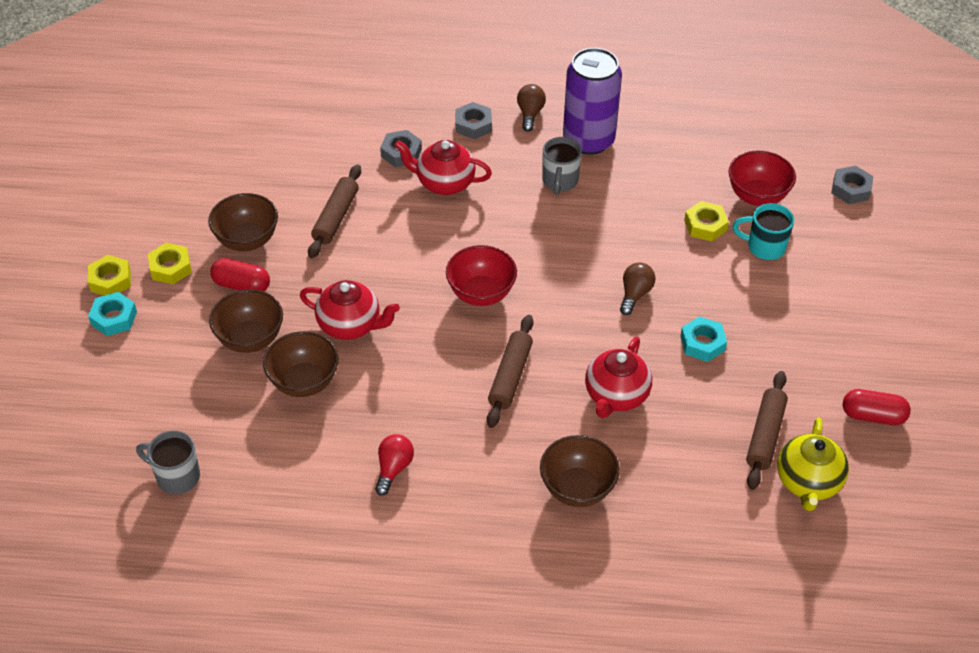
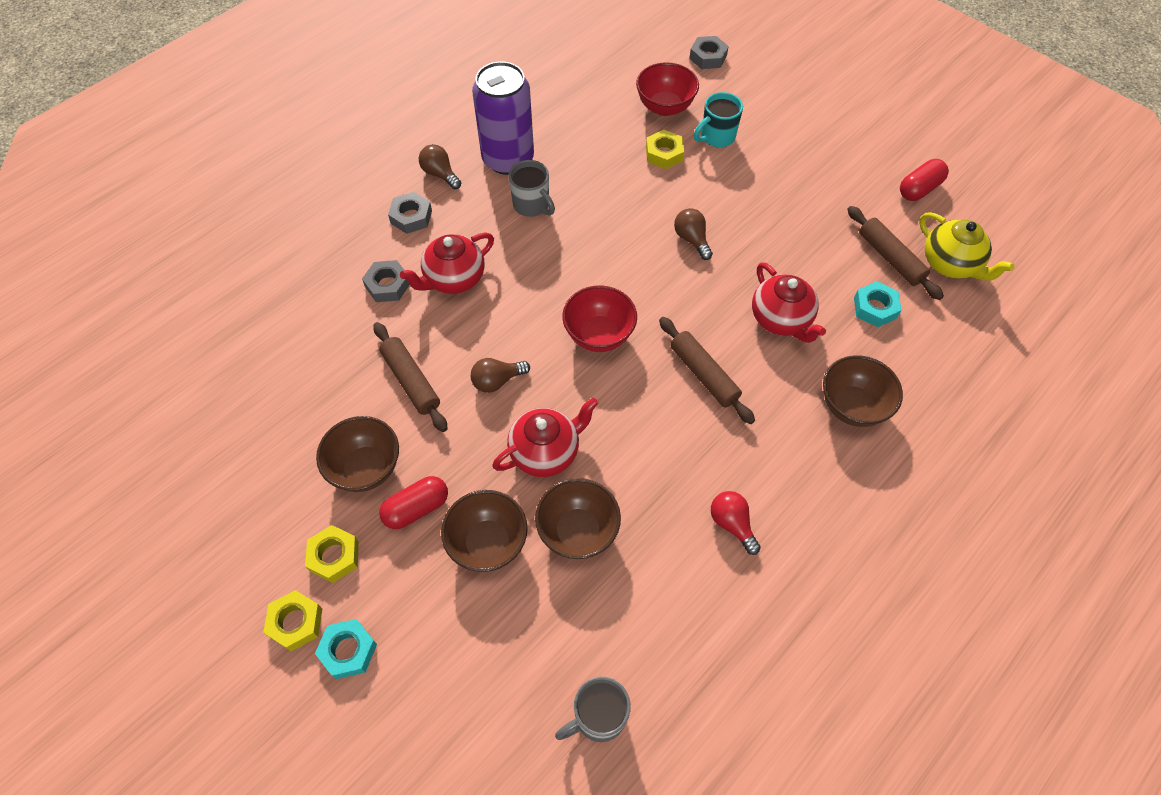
camera: 50 degrees left, 10 degrees up
(382, 262) = (497, 381): none -> brown light bulb
(702, 343) = (775, 233): turquoise nut -> turquoise nut (875, 308)

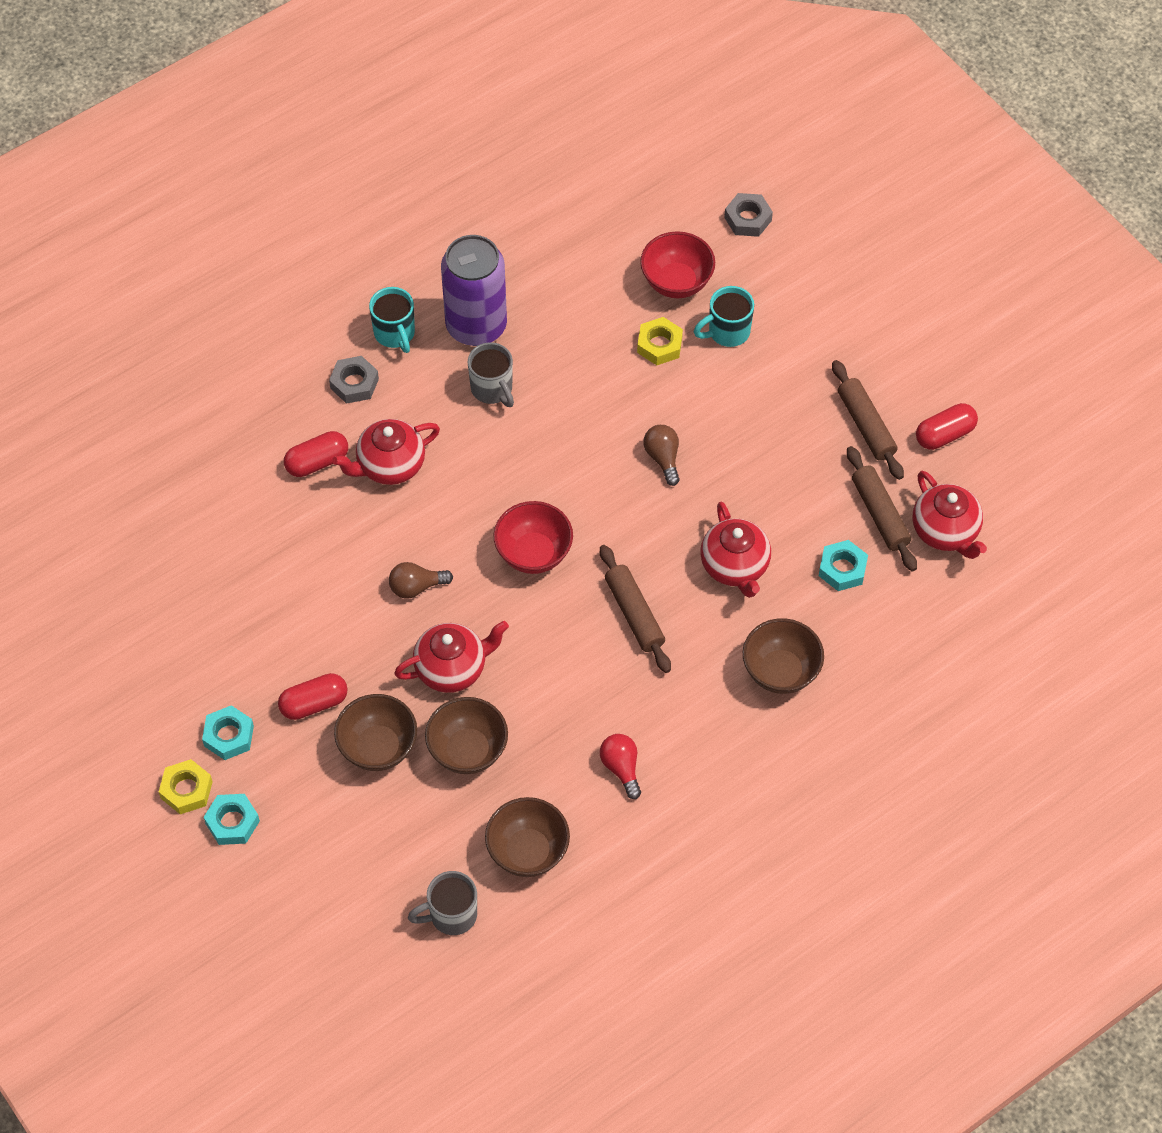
camera: 10 degrees right, 0 degrees up
(334, 556) = (229, 736): yellow nut -> turquoise nut
(366, 468) = (269, 656): brown bowl -> brown bowl (528, 852)
(387, 285) = (317, 462): grey nut -> red capsule
(411, 381) = (327, 573): brown rolling pin -> brown rolling pin (866, 425)
(440, 174) = (395, 334): brown light bulb -> turquoise mug
(950, 264) = (946, 531): yellow teapot -> red teapot

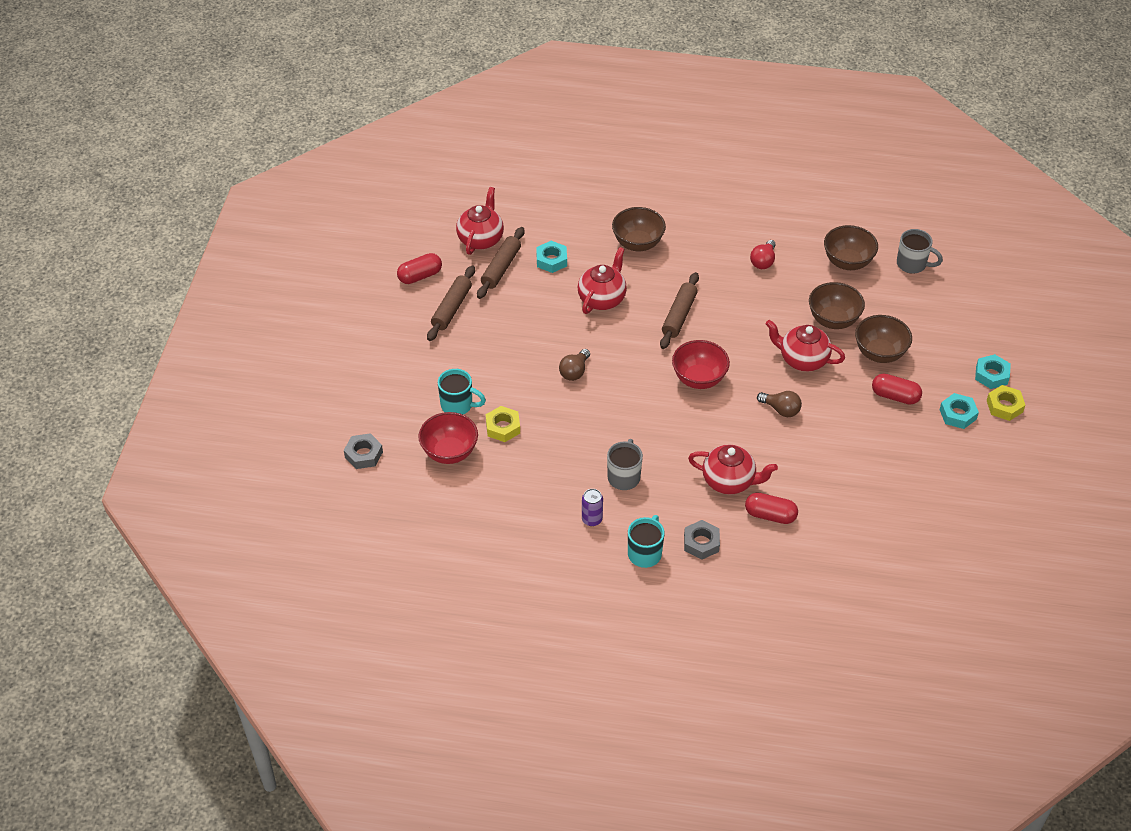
camera: 135 degrees left, 10 degrees down
(476, 326) = (592, 519): purple can -> purple can, size x0.42
(945, 434) = (420, 276): red capsule -> red capsule turned 45 degrees counterclockwise

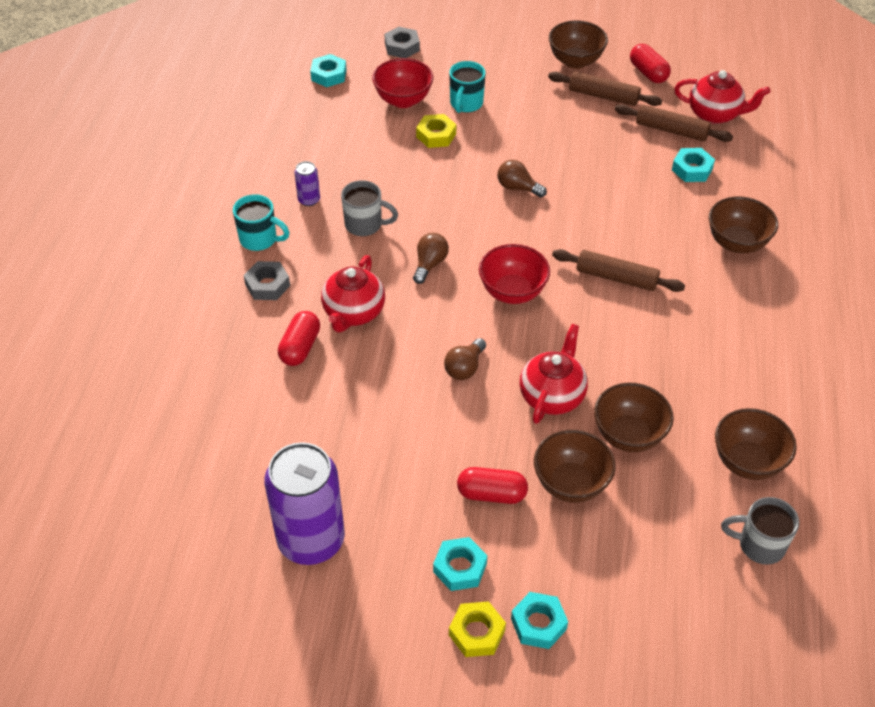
camera: 90 degrees right, 0 degrees up
(398, 324) = (575, 61): none -> brown bowl
(405, 513) = (329, 75): none -> turquoise nut
(602, 298) = (635, 211): red teapot -> none
(670, 431) = (430, 264): none -> brown light bulb
(763, 261) = (729, 365): red light bulb -> none
(895, 396) = (491, 494): red capsule -> red capsule turned 75 degrees clockwise
(912, 264) = (759, 545): grey mug -> grey mug turned 75 degrees clockwise
(951, 498) = (311, 540): none -> purple can

